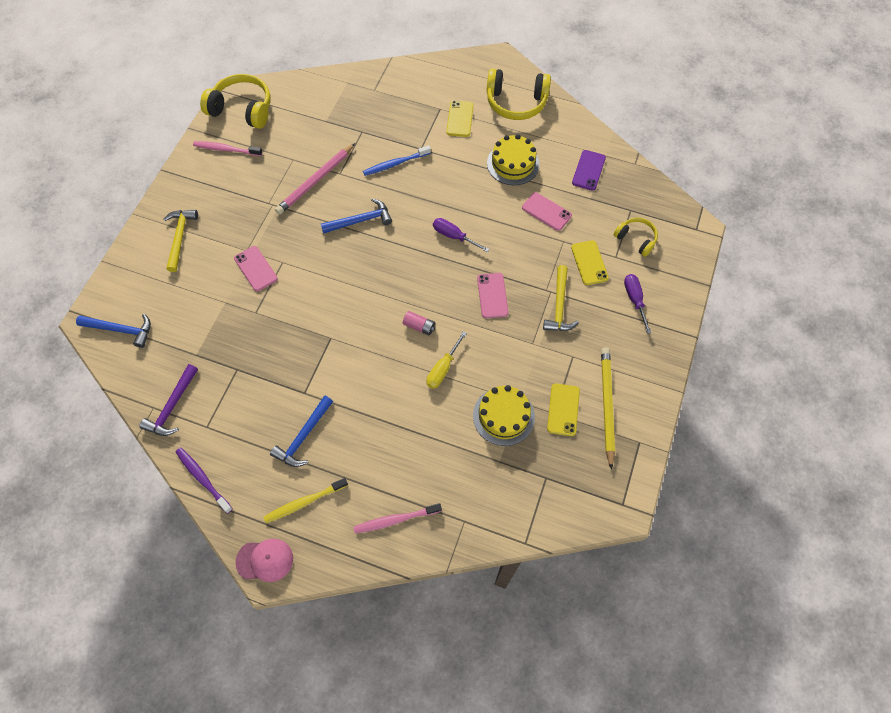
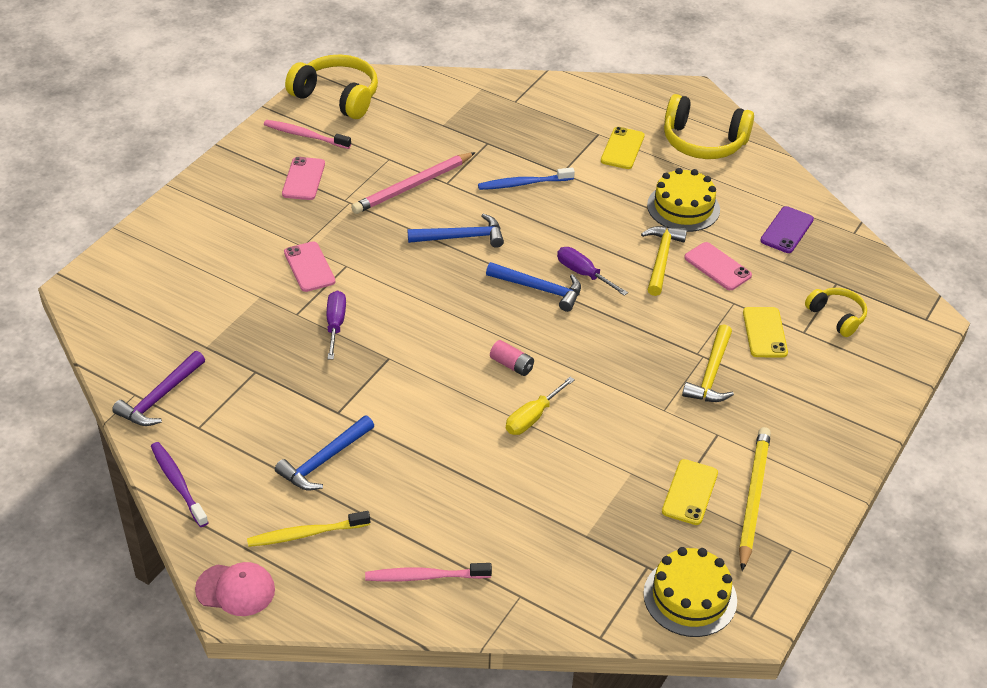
camera: 10 degrees right, 20 degrees down
(121, 330) = (117, 304): blue hammer -> blue hammer (539, 289)
(180, 237) = (220, 218): yellow hammer -> yellow hammer (661, 259)
(492, 295) = (620, 347): pink phone -> pink phone (303, 179)
(503, 416) = (604, 485): yellow cake -> yellow cake (690, 597)
(634, 300) = (819, 384): purple screwdriver -> purple screwdriver (335, 324)

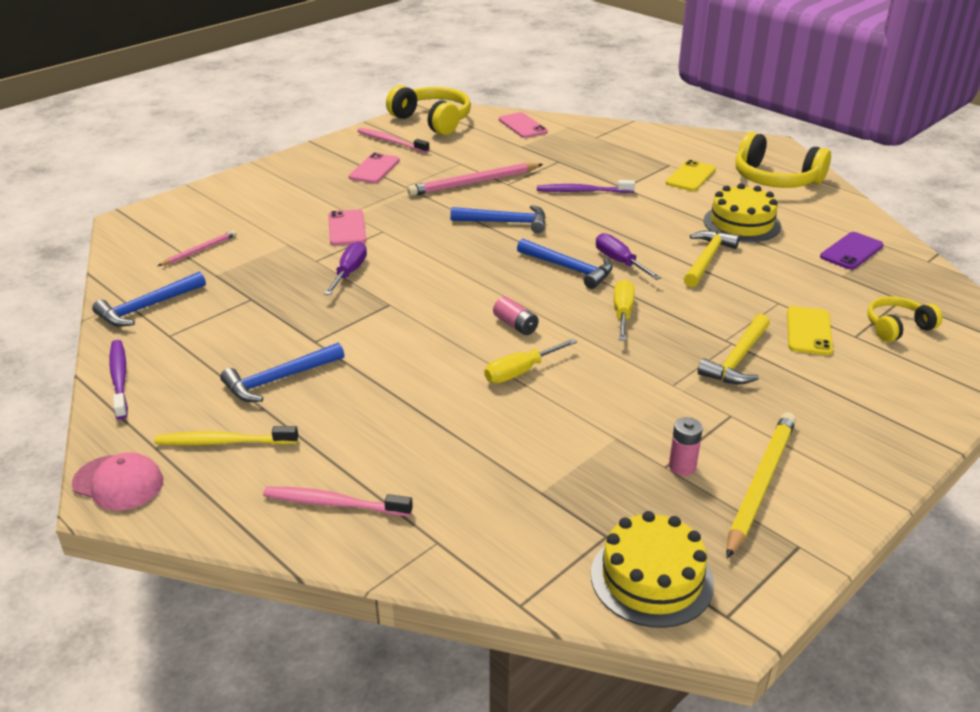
camera: 15 degrees right, 10 degrees down
(160, 397) = (147, 307): purple hammer -> blue hammer
(175, 318) = (199, 251): none -> pink pencil
(524, 183) = (583, 191): blue toothbrush -> purple toothbrush
(602, 337) = (622, 313): none -> yellow screwdriver
(690, 492) = (682, 467): yellow phone -> pink battery
(717, 266) = (767, 271): pink phone -> pink phone (522, 126)
(836, 316) = (897, 327): yellow headphones -> yellow headphones turned 90 degrees counterclockwise

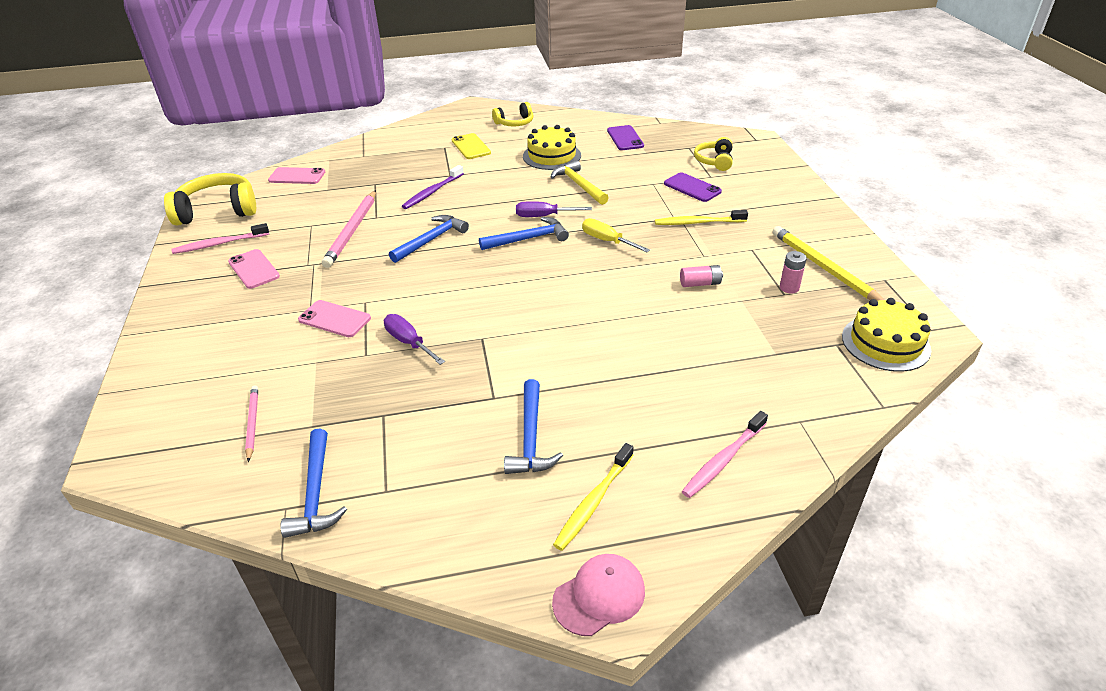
camera: 55 degrees left, 5 degrees up
(119, 379) = (426, 550): purple toothbrush -> none
(515, 325) = (575, 289): pink battery -> pink battery (700, 283)
(520, 372) = (635, 309): yellow screwdriver -> none
(737, 359) = (698, 222): yellow hammer -> yellow toothbrush
(775, 179) = (515, 123): yellow headphones -> yellow headphones, size x0.58
(809, 331) = (692, 187): yellow phone -> purple phone

